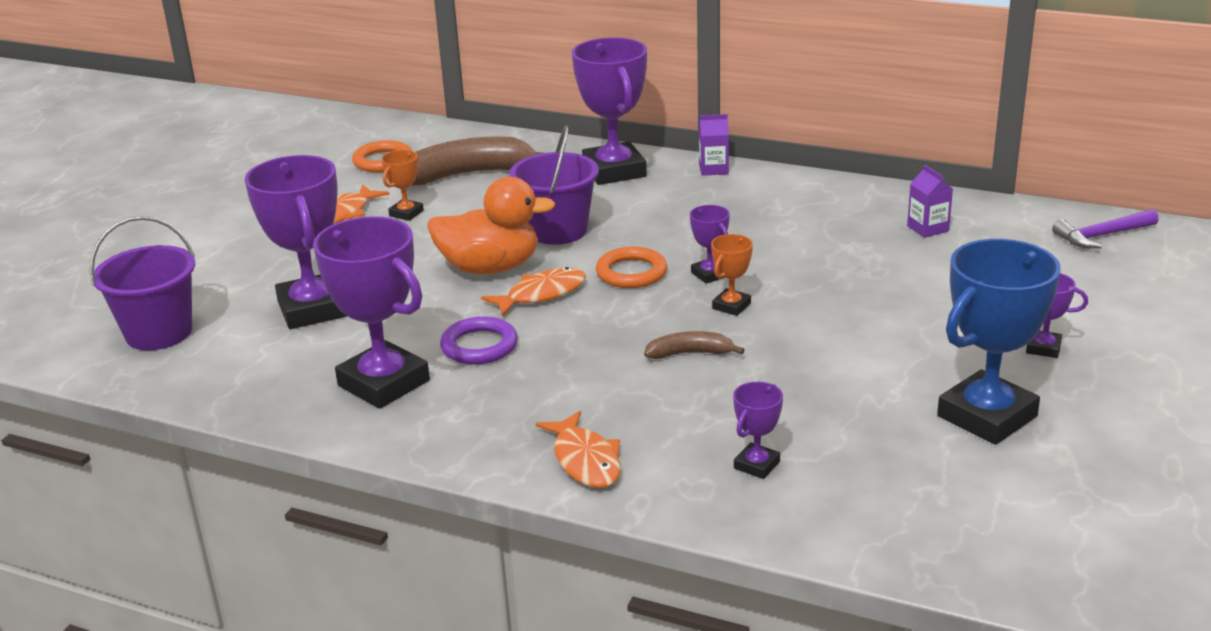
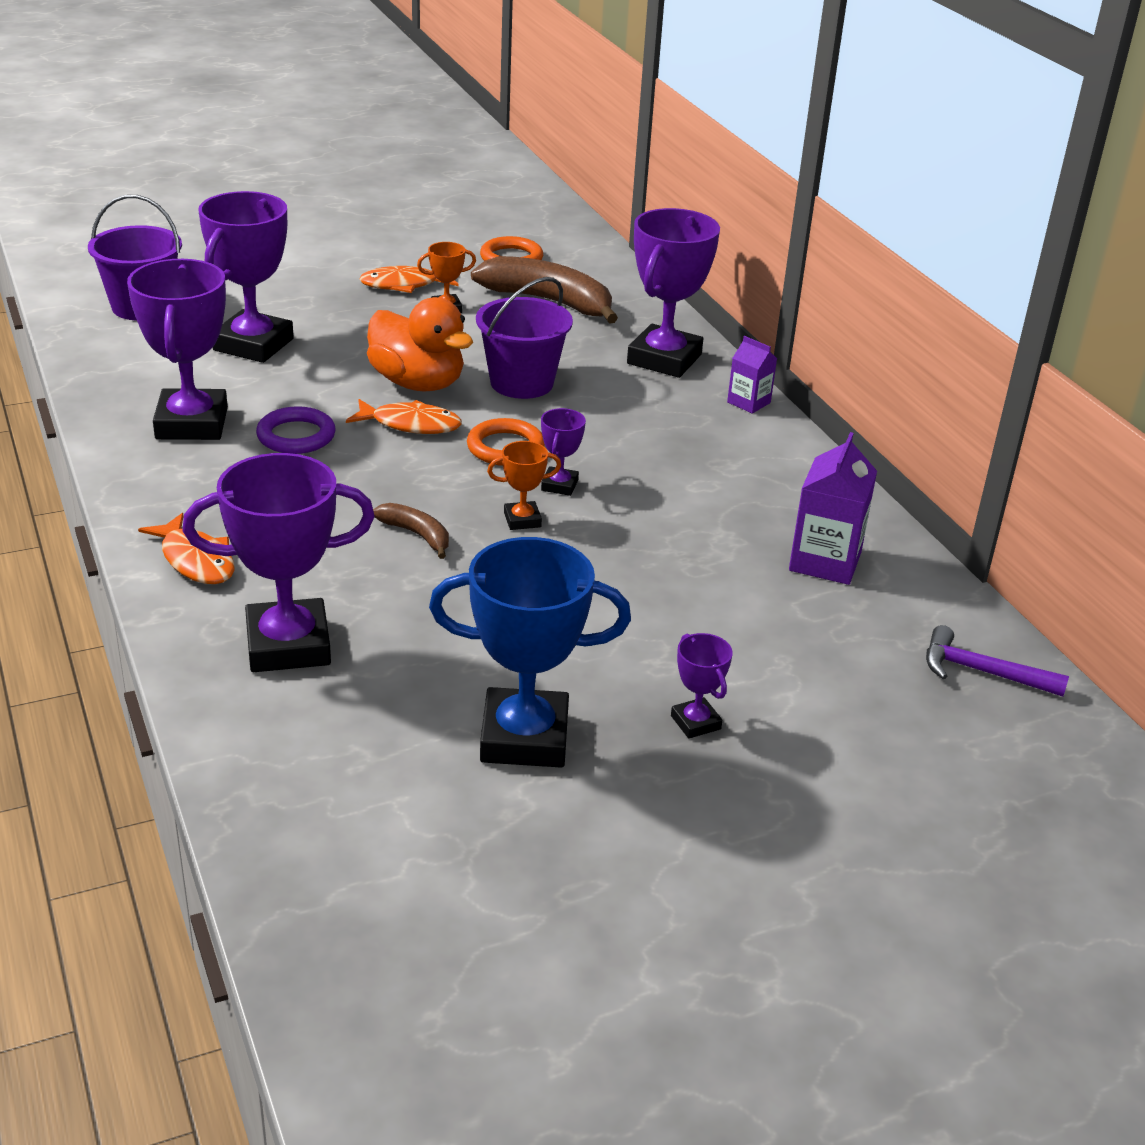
camera: 40 degrees right, 5 degrees up
(585, 460) = (195, 560): orange fish -> orange fish turned 60 degrees counterclockwise
(756, 465) = (288, 645): purple trophy -> purple trophy, size x2.15
(927, 228) = (825, 561): purple carton -> purple carton, size x1.67

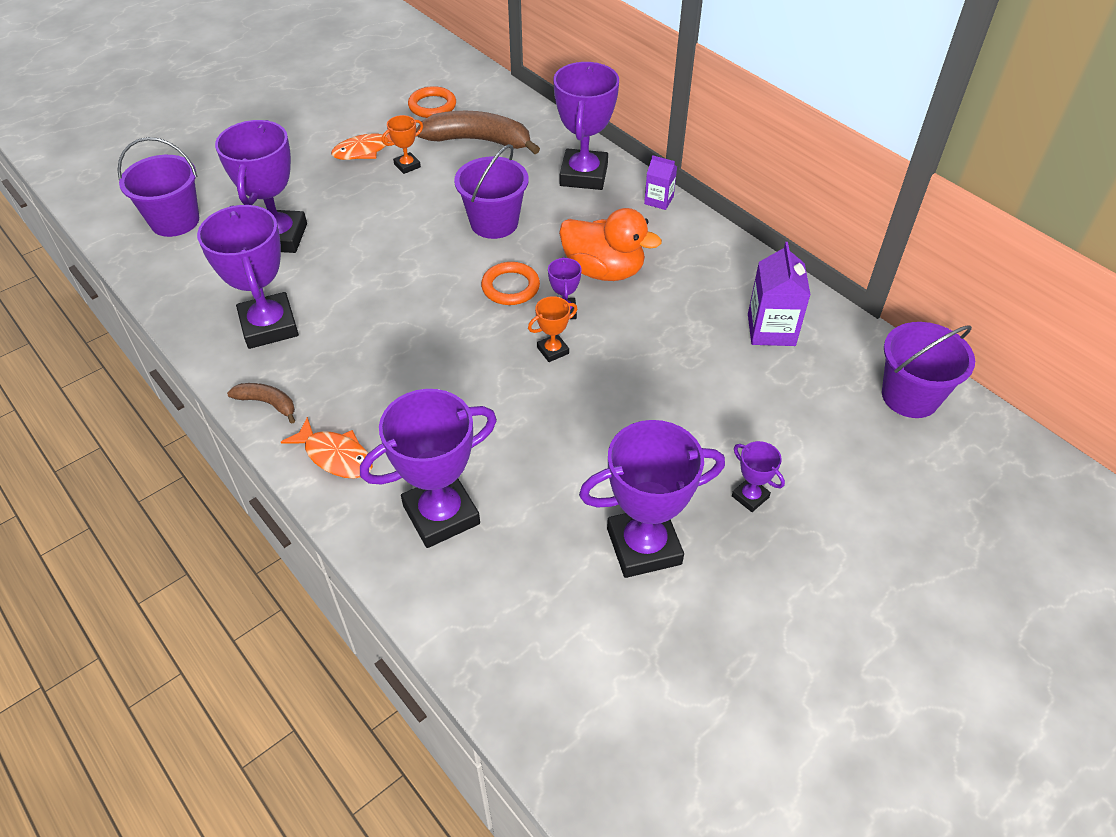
camera: 15 degrees left, 15 degrees up
(296, 436) = (354, 317): purple ring -> none
(410, 424) = (432, 283): orange fish -> none
(416, 535) = (485, 386): brown banana -> brown banana (267, 403)
(418, 383) = (419, 243): orange duck -> orange duck (603, 270)
(524, 737) = (644, 546): blue trophy -> purple trophy
(982, 672) = (910, 396): purple hammer -> purple bucket

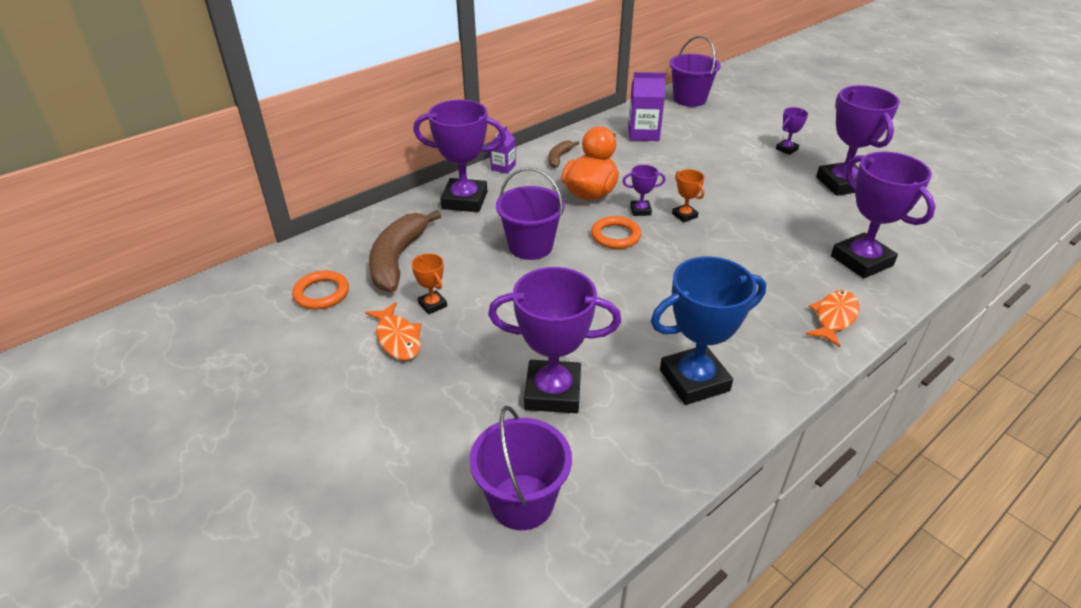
camera: 90 degrees left, 10 degrees down
(267, 403) = (794, 367): brown banana -> brown banana (559, 158)
(269, 326) = (694, 380): purple trophy -> blue trophy

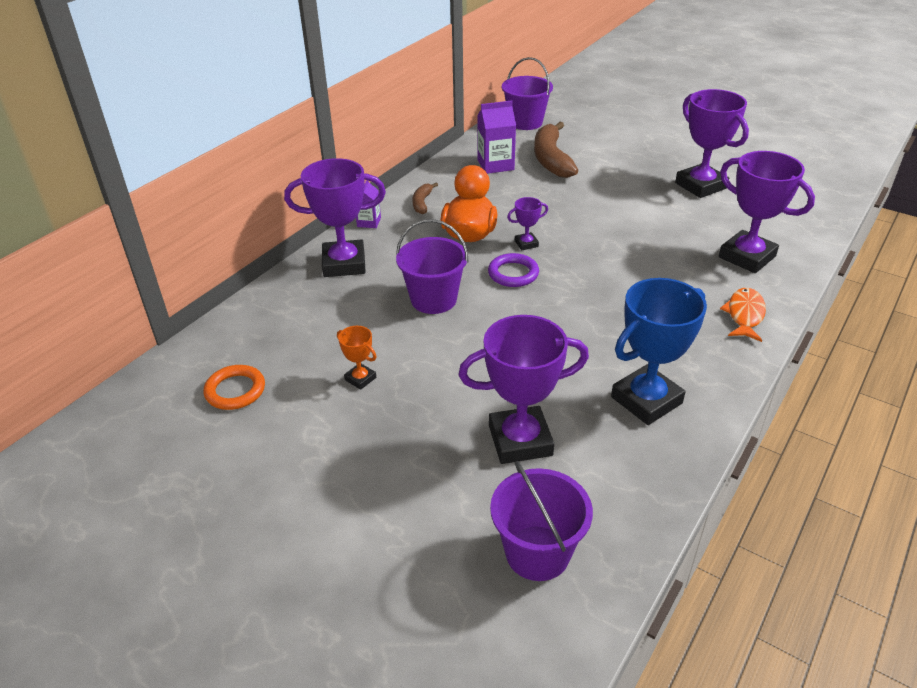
camera: 15 degrees left, 0 degrees up
(397, 338) = (340, 420): orange fish -> none
(398, 259) = (302, 338): brown banana -> brown banana (551, 159)
(615, 236) = (513, 273): orange ring -> purple ring
(684, 215) = (570, 241): orange trophy -> none
(786, 149) = (637, 159): purple trophy -> none

